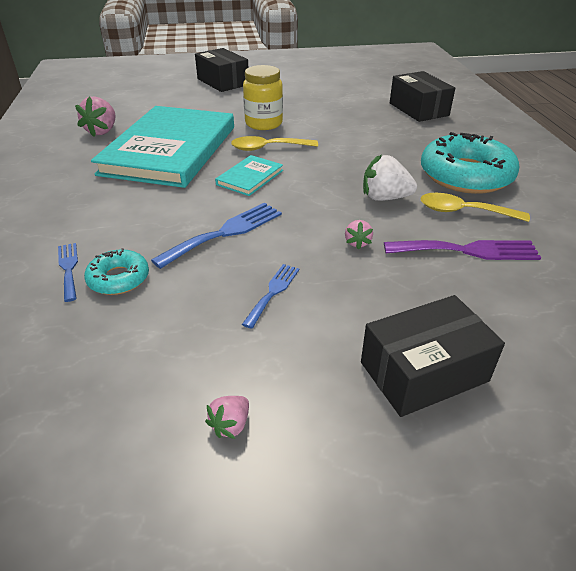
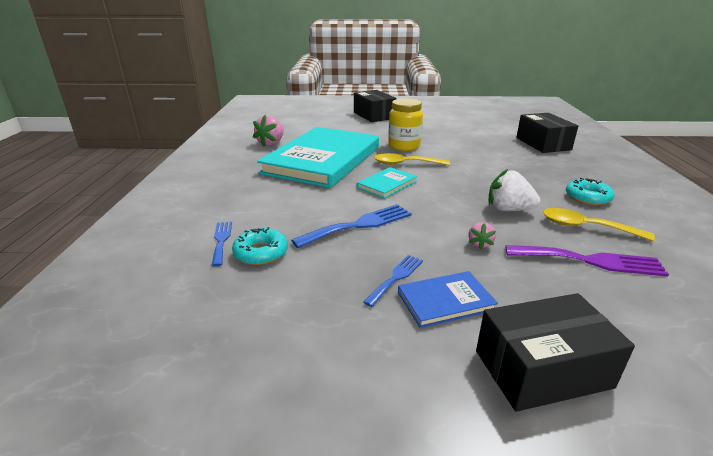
camera: 10 degrees right, 10 degrees down
(230, 425) = (339, 394): pink strawberry -> none
(326, 312) = (445, 301): none -> blue book
(465, 175) = (587, 197): turquoise donut -> turquoise donut, size x0.50

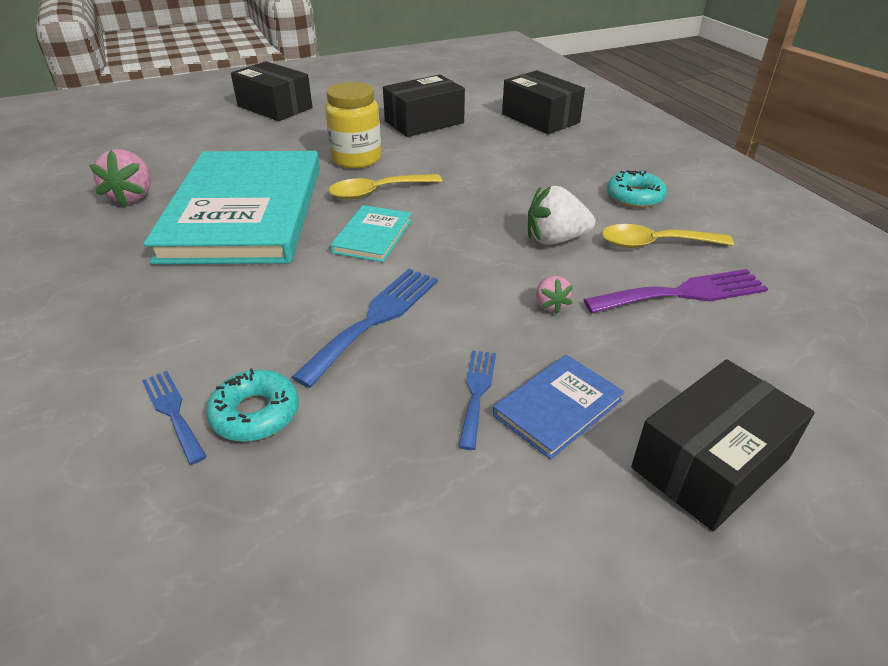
camera: 25 degrees left, 10 degrees up
(459, 134) = (424, 122): none -> black box

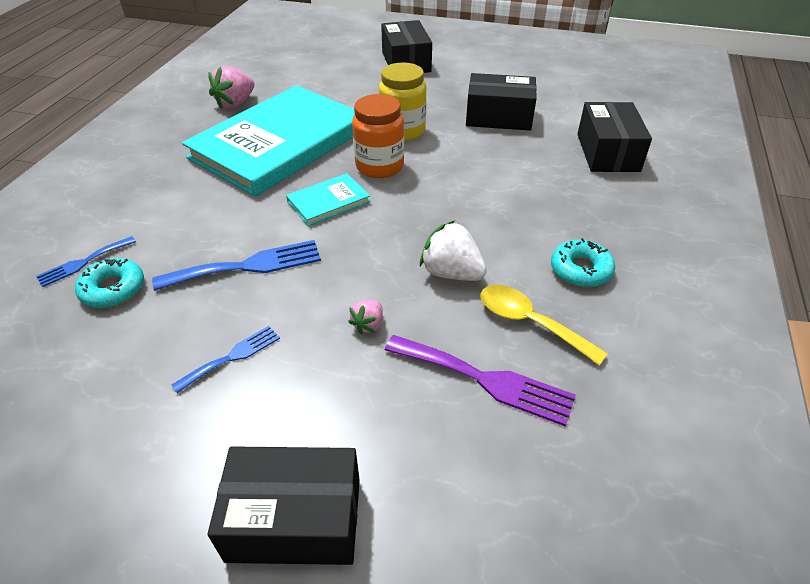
camera: 40 degrees right, 5 degrees up
(173, 412) = (83, 263): blue fork -> blue fork turned 135 degrees counterclockwise
(377, 192) = (379, 166): yellow spoon -> orange jar
(557, 407) = (262, 402): blue book -> none

